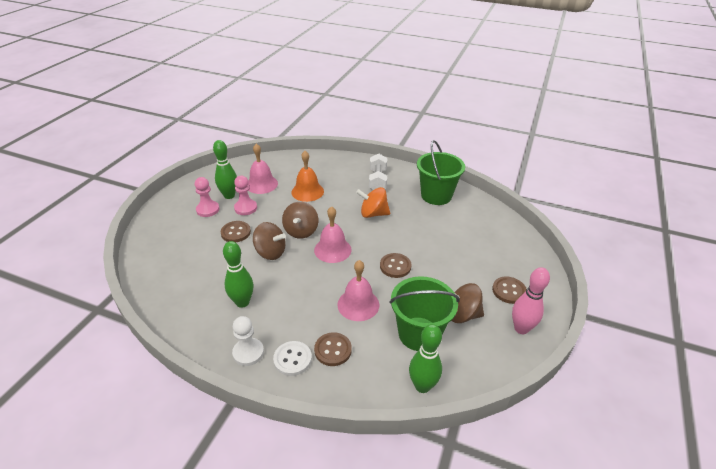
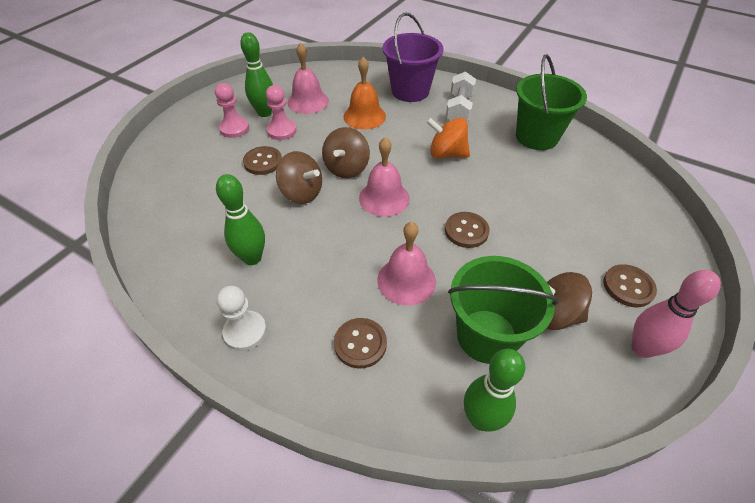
camera: 10 degrees right, 10 degrees up
(292, 359) = (302, 349): white button -> none
(339, 170) = (410, 91): none -> purple bucket

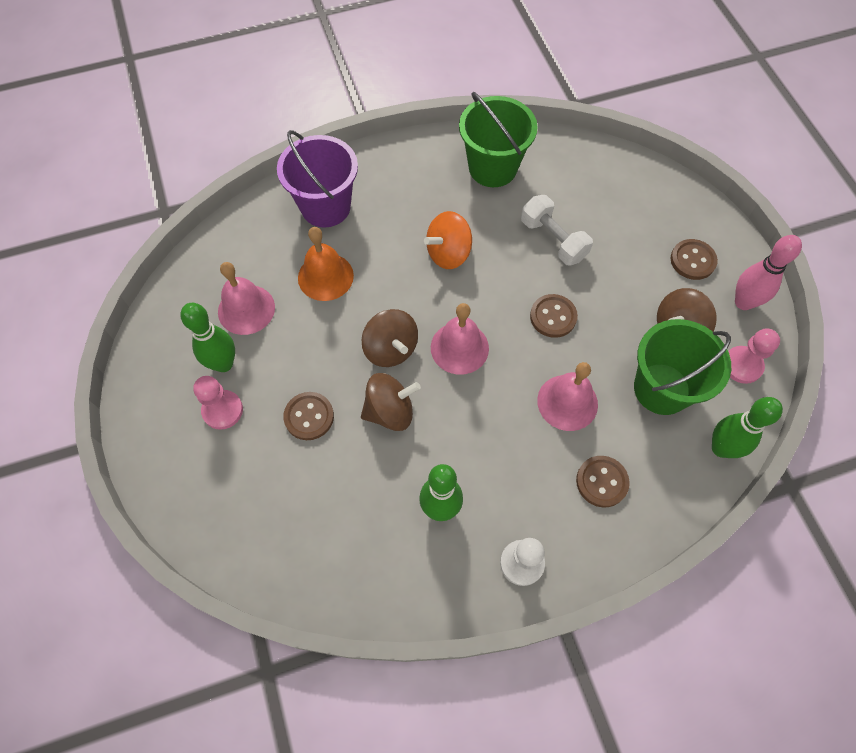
camera: 50 degrees left, 15 degrees up
(282, 131) = (273, 367): pink pawn -> pink pawn (742, 365)
(459, 109) = (396, 191): white dumbbell -> white dumbbell (553, 240)

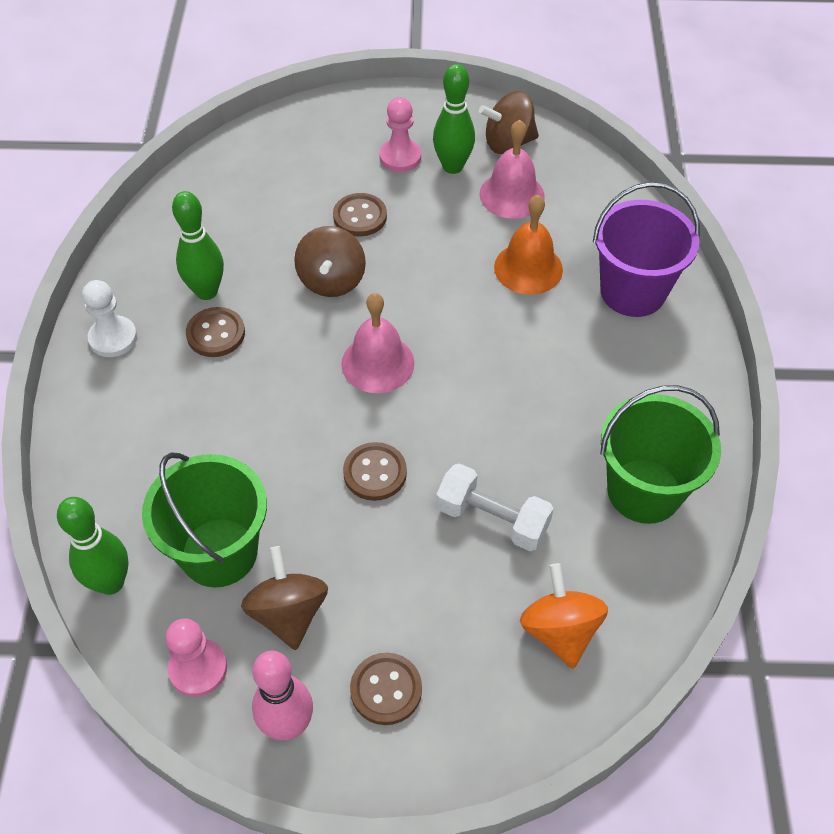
camera: 110 degrees right, 10 degrees down
(390, 349) = (406, 301): brown spinning top -> brown spinning top (508, 143)
(448, 253) = (515, 394): orange spinning top -> orange spinning top (560, 631)
(553, 240) = (492, 519): white dumbbell -> white dumbbell turned 45 degrees clockwise
(567, 402) = (256, 443): pink bell -> none
(602, 482) = (148, 439): brown button -> brown button (216, 334)

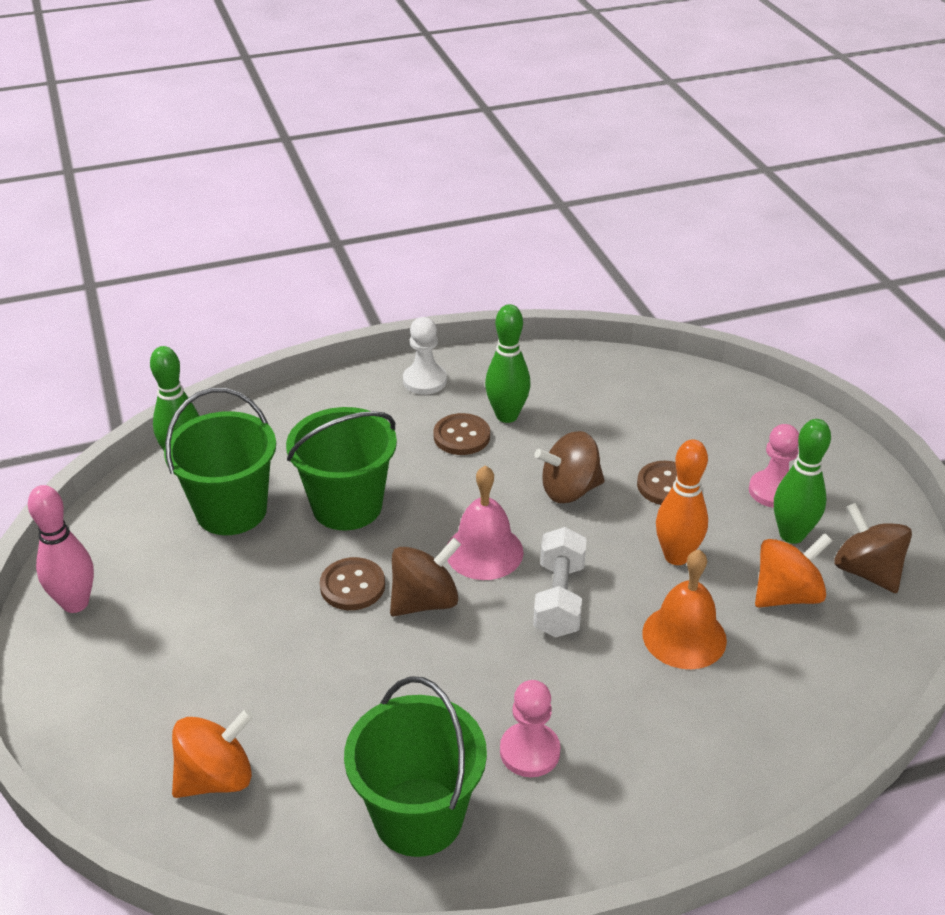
camera: 70 degrees right, 15 degrees down
(198, 668) = (117, 533): pink pawn -> pink pawn (529, 751)
(265, 450) = (347, 506): none -> green bucket
(288, 613) = (183, 571): brown spinning top -> brown spinning top (425, 601)
(386, 689) = (122, 658): brown button -> none
(443, 241) = (676, 556): none -> orange bowling pin
(492, 519) = (332, 689): white dumbbell -> white dumbbell (559, 598)
(512, 195) = (786, 595): pink bell -> orange spinning top
(632, 291) = (710, 743): purple bucket -> none

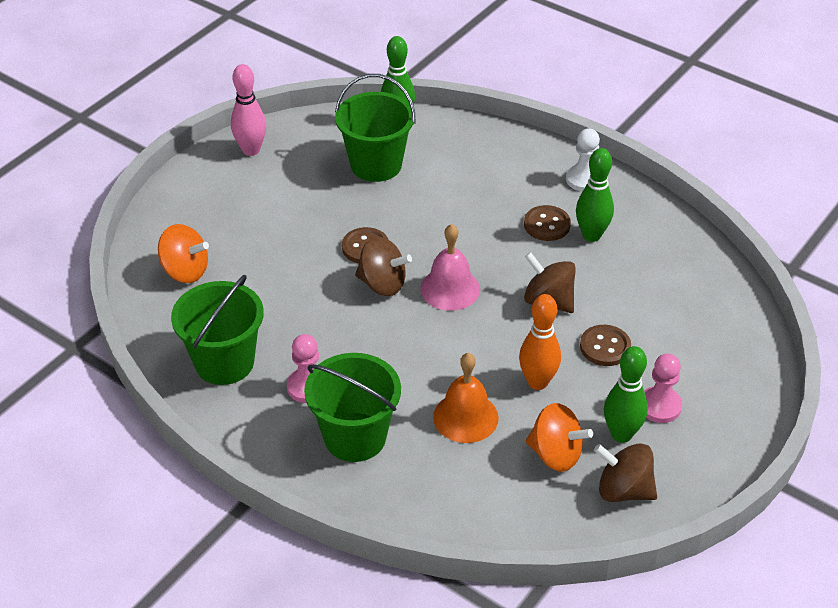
camera: 55 degrees right, 5 degrees up
(347, 506) = (428, 209): green bucket -> green bucket (355, 437)
(559, 598) = (442, 342): white dumbbell -> none
(866, 571) = (623, 490): brown spinning top -> brown spinning top turned 90 degrees counterclockwise

